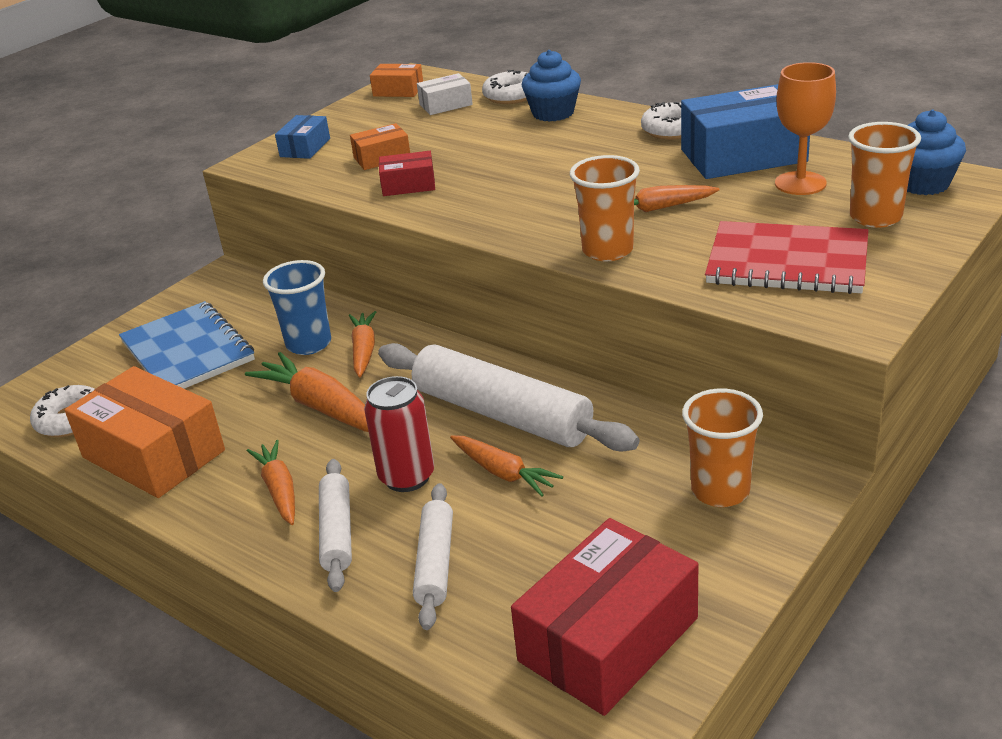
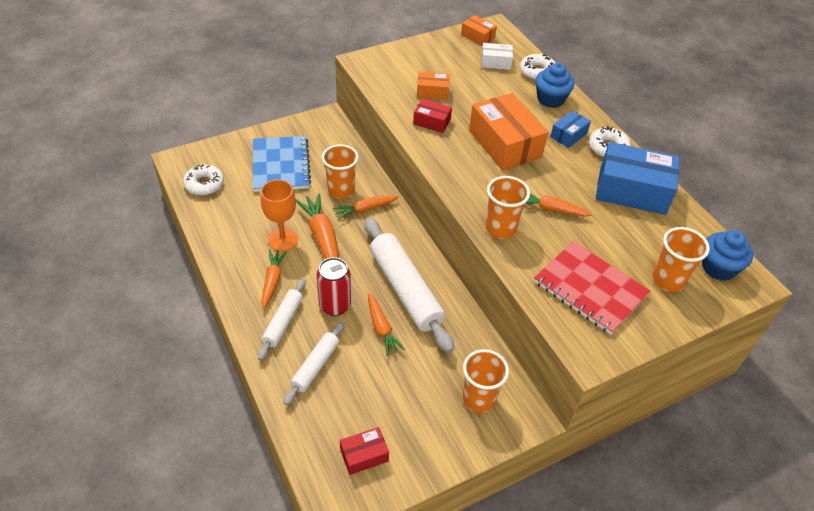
camera: 20 degrees right, 15 degrees up
(153, 454) = (229, 227): orange box -> orange box (504, 144)
(305, 148) = (397, 63): blue box -> blue box (568, 135)
(309, 344) = (341, 190): blue cup -> orange cup
(364, 350) = (365, 209): orange carrot -> orange carrot turned 135 degrees counterclockwise
(608, 639) = (364, 455): red box -> red box, size x0.50
(800, 183) = (647, 230): orange goblet -> orange goblet (283, 239)

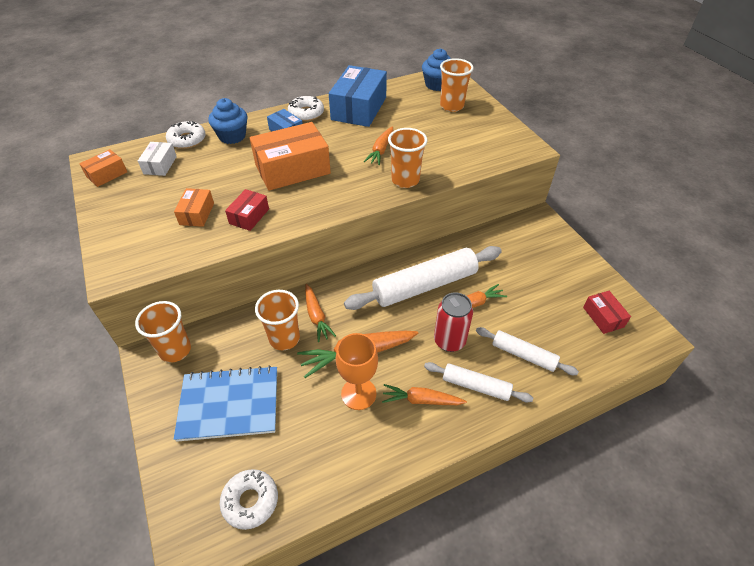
camera: 85 degrees left, 0 degrees up
(479, 398) = (531, 244): orange cup -> orange cup (175, 350)
(590, 289) = (466, 140): red notebook -> none

